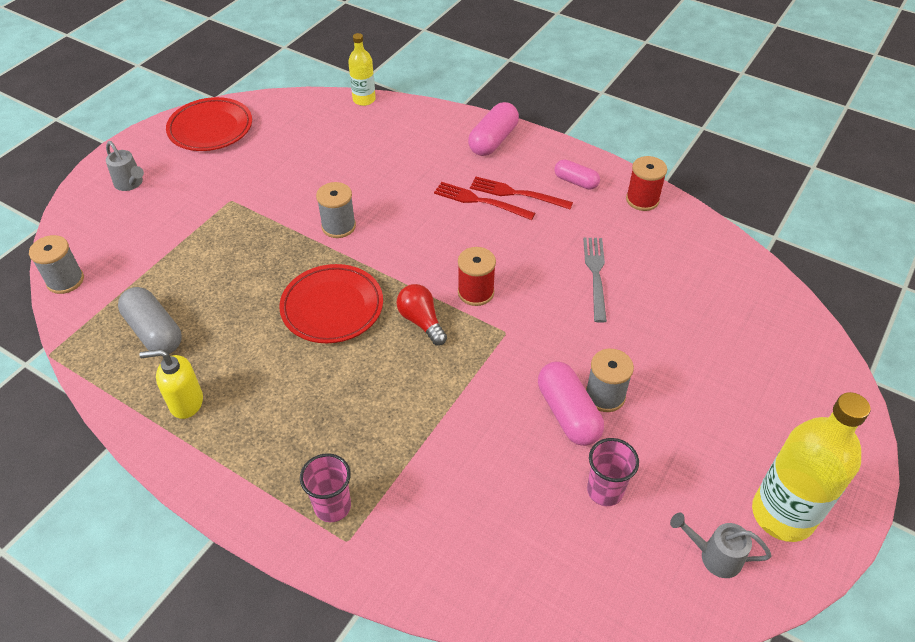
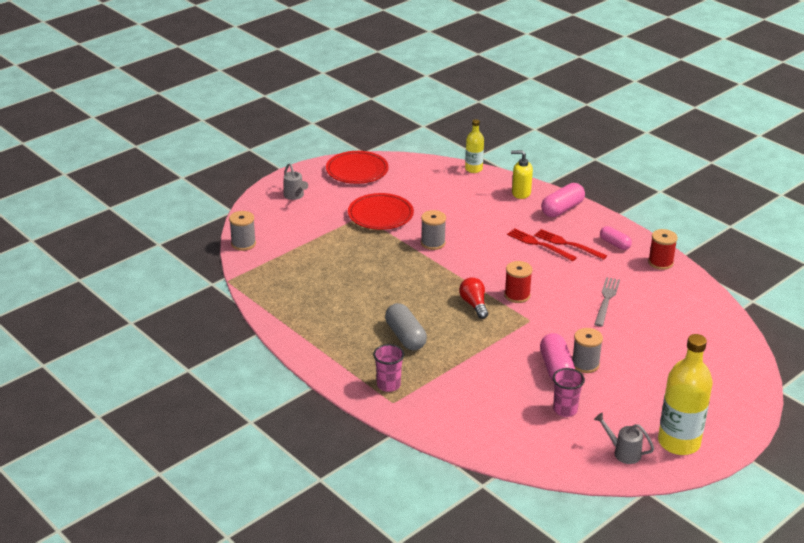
camera: 15 degrees right, 15 degrees down
(154, 332) = (296, 280): grey capsule -> grey capsule (405, 336)
(186, 402) = (309, 320): yellow soap dispenser -> yellow soap dispenser (520, 193)
(332, 307) = (416, 287): red plate -> red plate (380, 215)

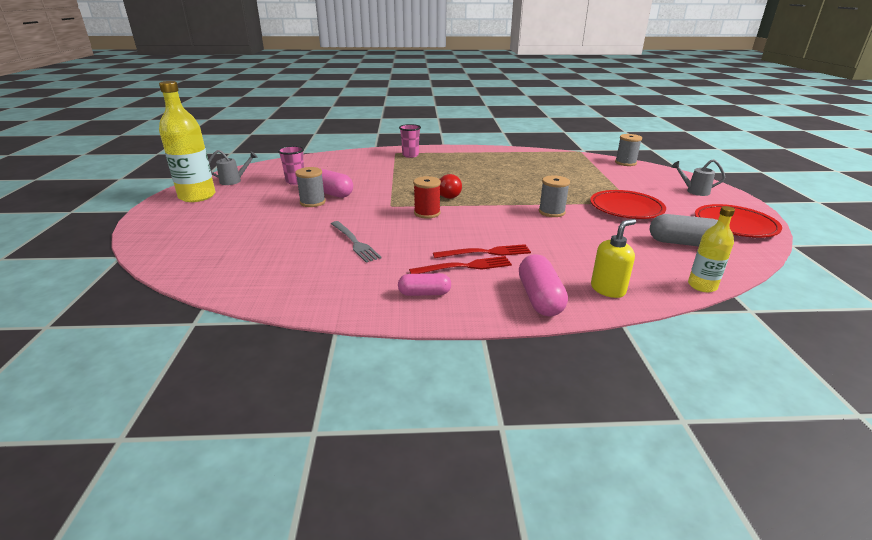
camera: 130 degrees right, 5 degrees down
(405, 336) = (445, 170): grey capsule -> grey capsule (683, 243)
(660, 262) = (348, 302): red spool -> none

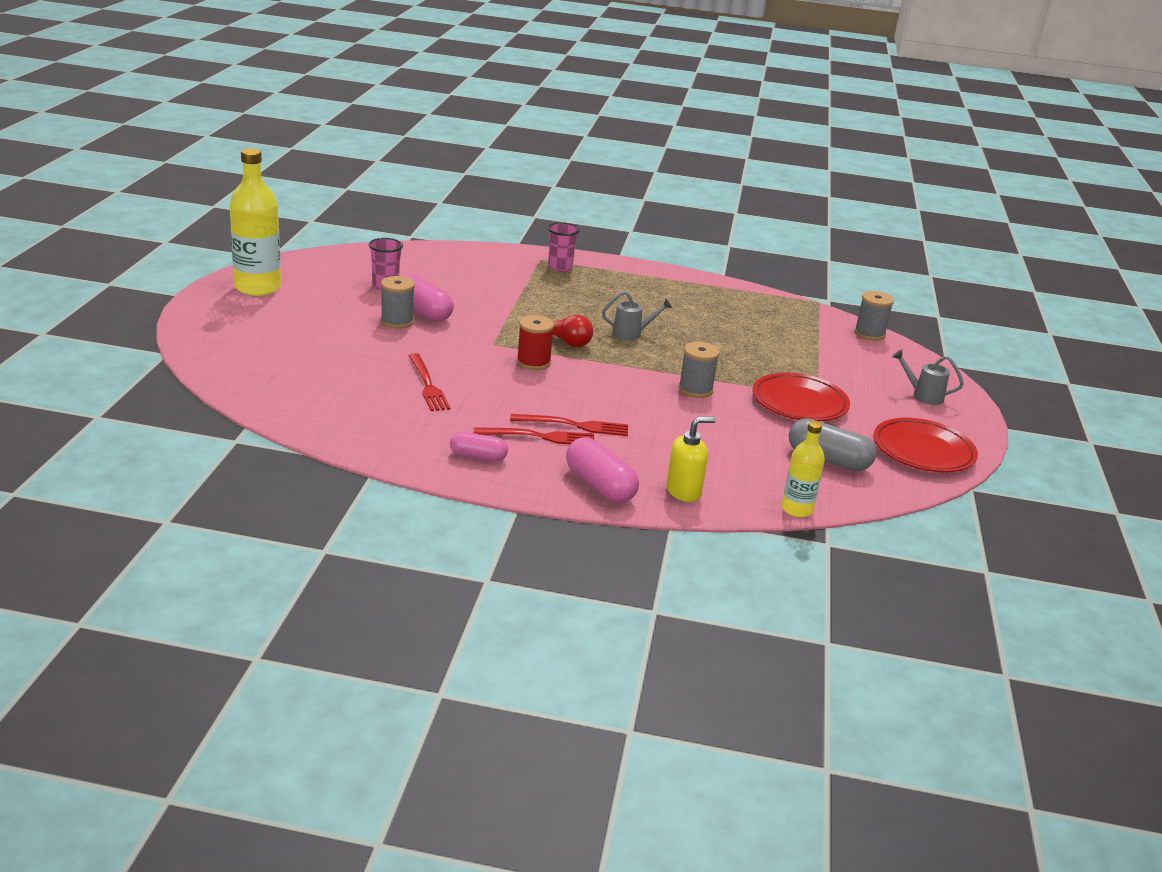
camera: 10 degrees right, 0 degrees up
(234, 181) = (307, 271): grey watering can -> grey watering can (631, 334)
(354, 242) = (427, 385): grey fork -> red fork
(539, 298) = (600, 485): pink capsule -> pink capsule turned 45 degrees counterclockwise

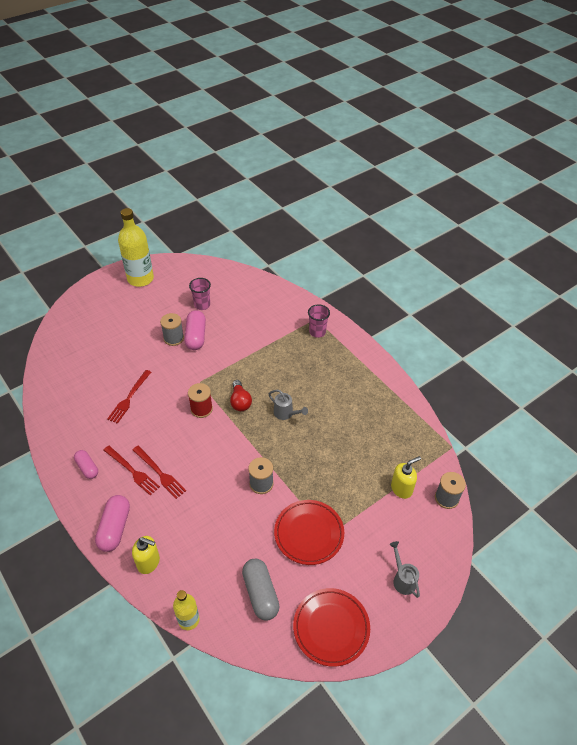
camera: 45 degrees right, 20 degrees up
(825, 342) = (401, 488): none -> yellow soap dispenser

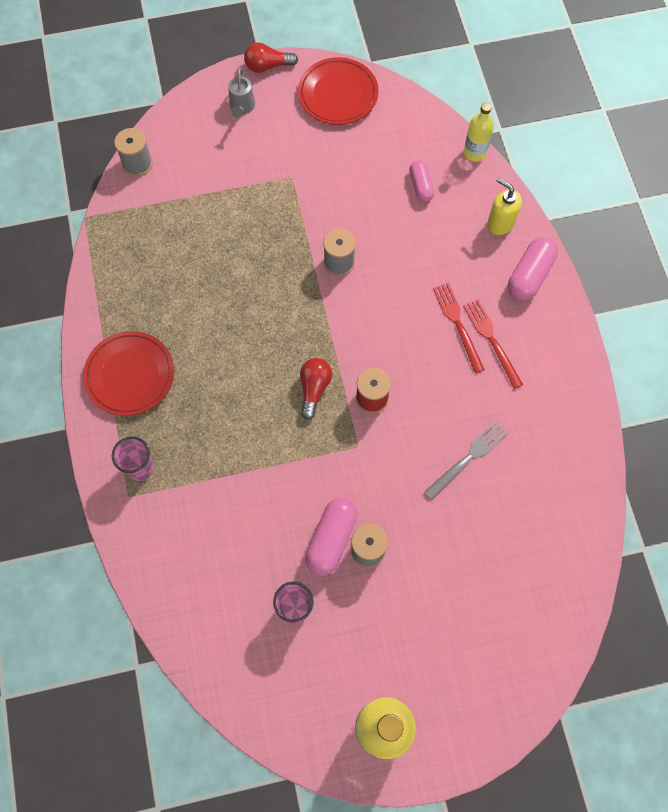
camera: 155 degrees left, 20 degrees up
(87, 468) = (548, 368): pink capsule -> pink capsule (421, 186)
(129, 398) = (468, 458): red fork -> grey fork
(260, 593) = (393, 149): grey capsule -> none
(286, 413) = (262, 345): grey watering can -> none
(309, 534) = (313, 186): red plate -> red plate (130, 375)
(401, 488) = (180, 193): yellow soap dispenser -> none
(407, 631) = (268, 66): none -> red light bulb

